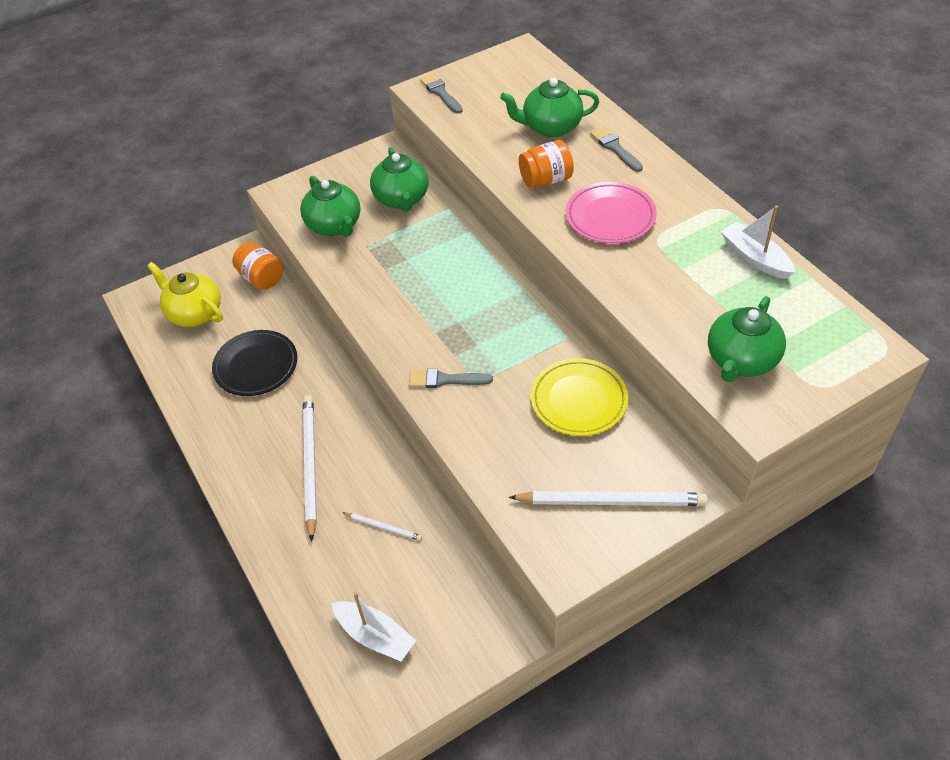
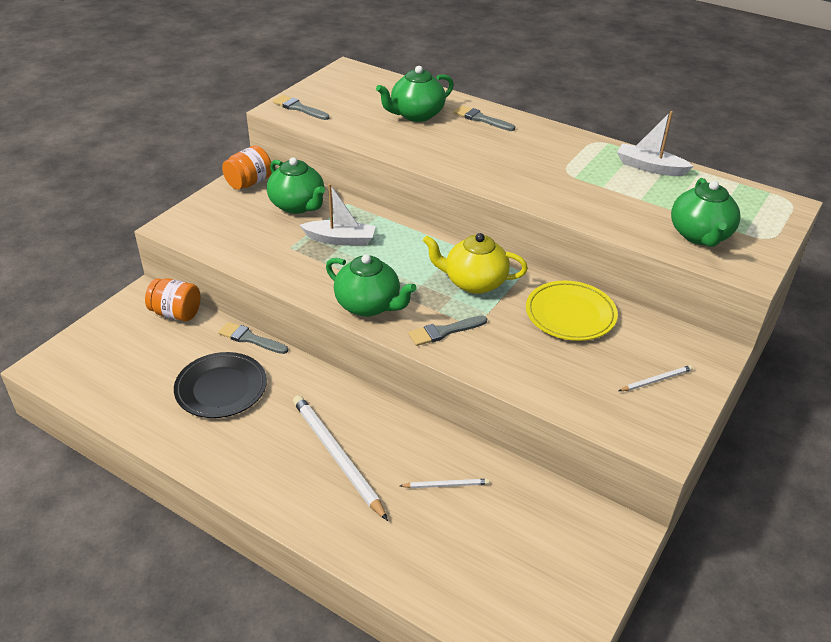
camera: 30 degrees left, 10 degrees down
(194, 313) = (122, 361): yellow teapot -> yellow teapot (474, 282)
(307, 323) = (250, 339): none -> grey brush
(334, 225) = (247, 239): green teapot -> green teapot (369, 305)
(375, 636) = (505, 581): white boat -> white boat (340, 239)
(546, 180) = (443, 150): orange jar -> orange jar (249, 183)
(610, 217) = (517, 164): pink plate -> none
(611, 501) = (656, 380): white pencil -> white pencil, size x0.48

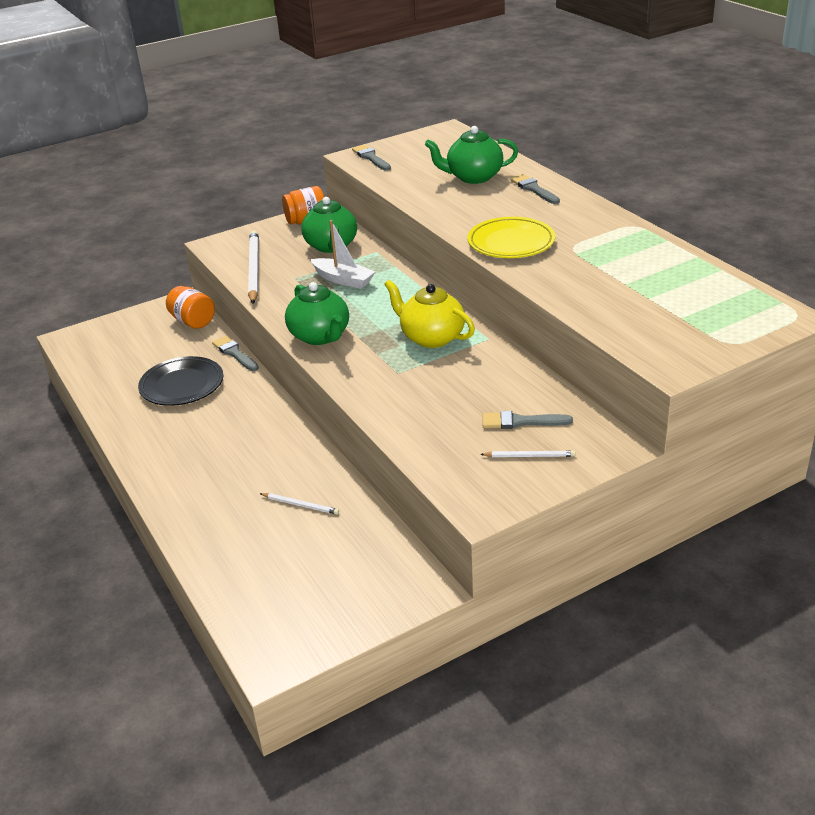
camera: 30 degrees right, 5 degrees down
(336, 456) = (230, 458): white pencil -> white pencil (254, 269)
(444, 331) = (366, 370): grey brush -> grey brush (521, 422)
(570, 314) = (498, 383): yellow plate -> yellow plate (511, 242)
(650, 167) = (667, 257): white boat -> none
(700, 235) = (654, 326): green teapot -> none

